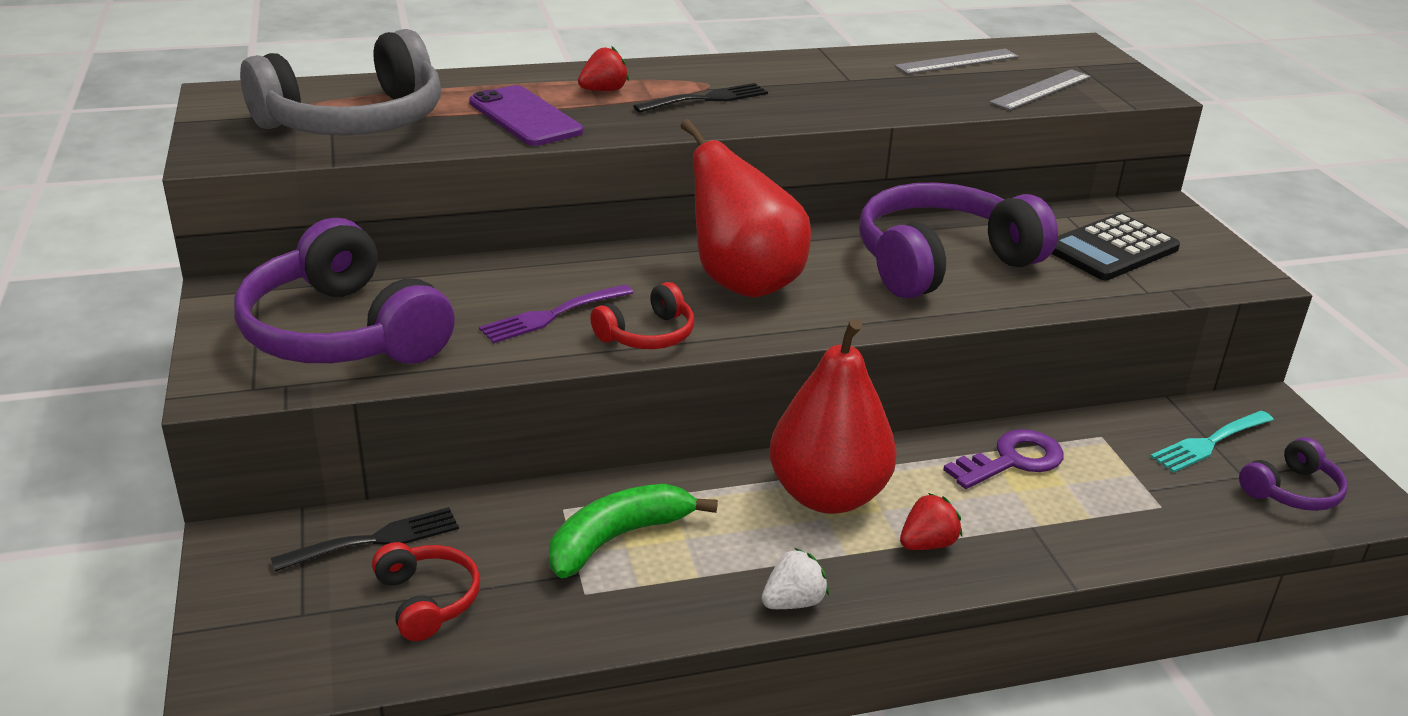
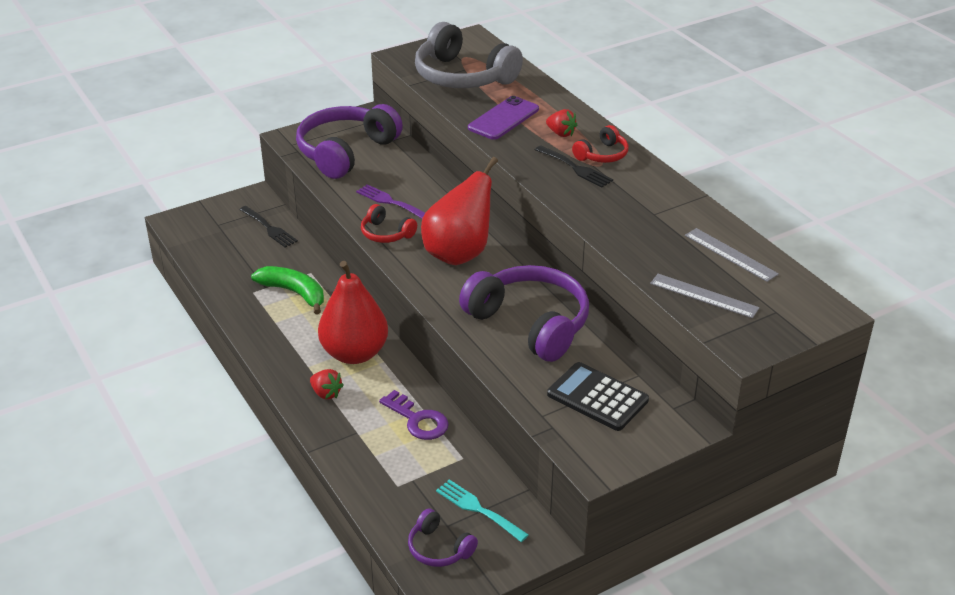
camera: 75 degrees right, 5 degrees up
(428, 600) = (235, 252): red headphones -> red headphones (602, 155)
(793, 602) = (265, 354): white strawberry -> none

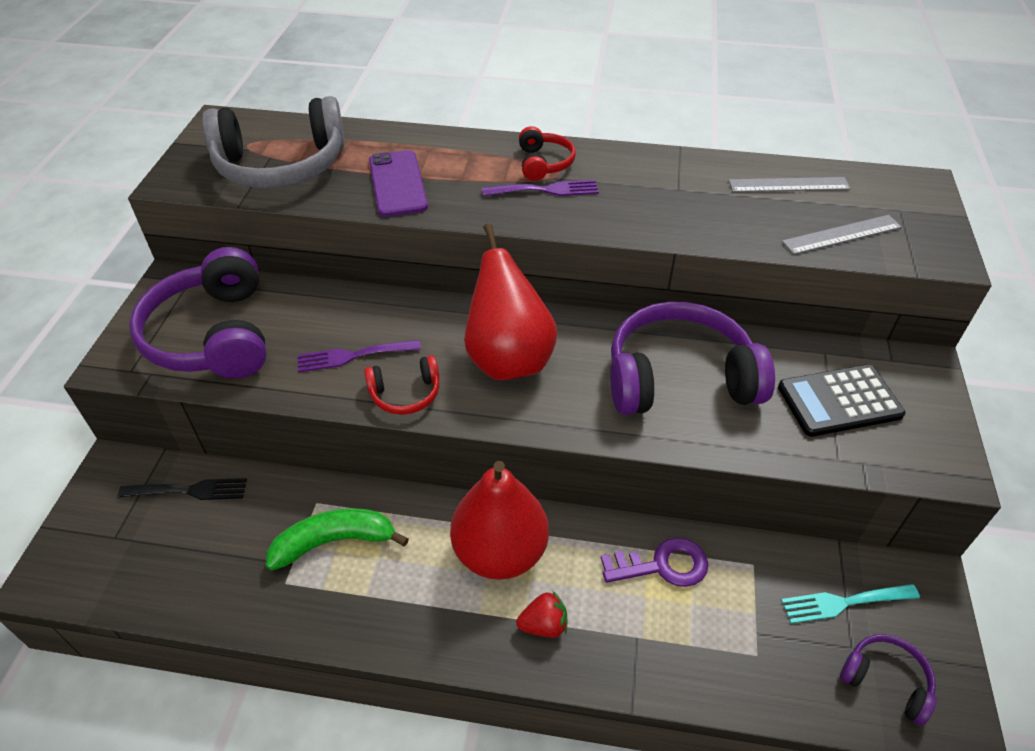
camera: 50 degrees left, 10 degrees up
(439, 548) = (886, 680): purple headphones -> purple headphones turned 135 degrees counterclockwise
(561, 133) = (474, 165): red strawberry -> none
(575, 168) = (546, 190): black fork -> purple fork

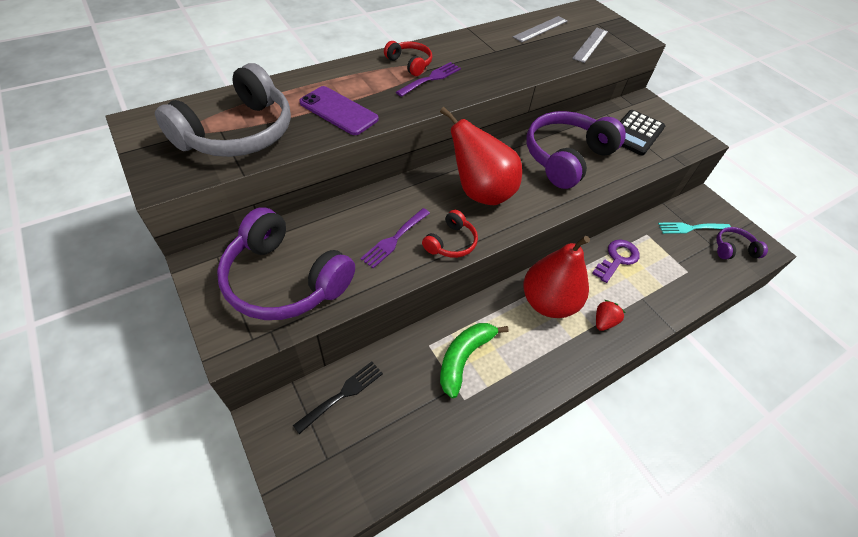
camera: 45 degrees left, 5 degrees up
(844, 603) = (691, 228): turquoise fork -> turquoise fork turned 45 degrees clockwise

